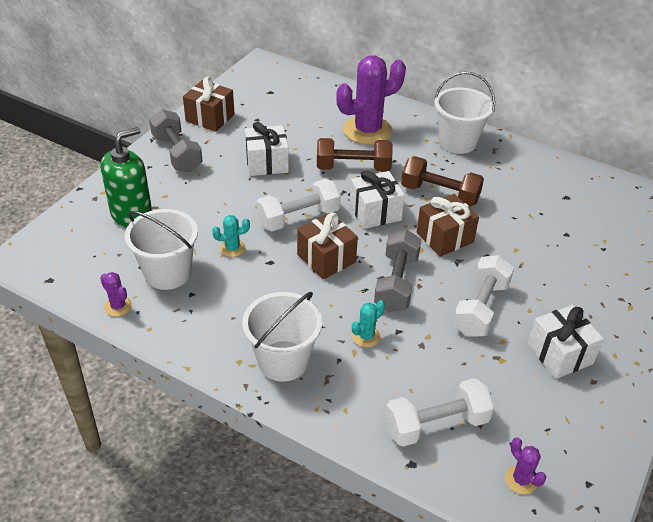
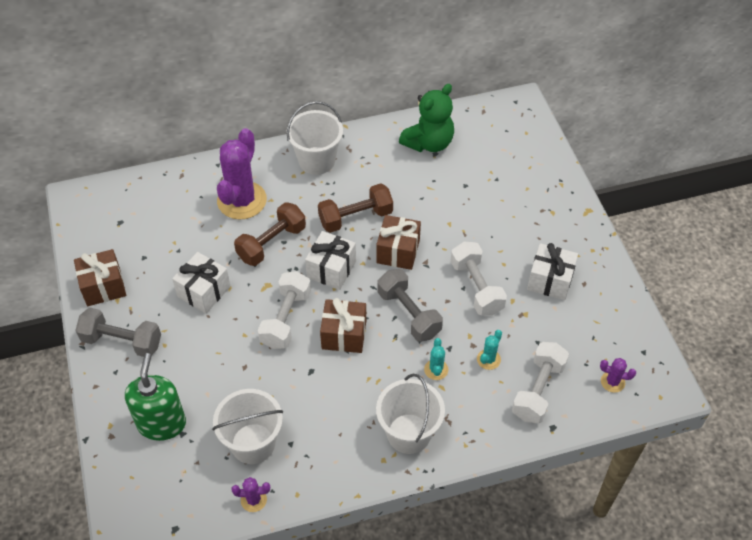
camera: 45 degrees left, 10 degrees up
(232, 248) = (272, 384): turquoise cactus -> turquoise cactus (488, 359)
(570, 187) = (428, 143): none -> green teddy bear

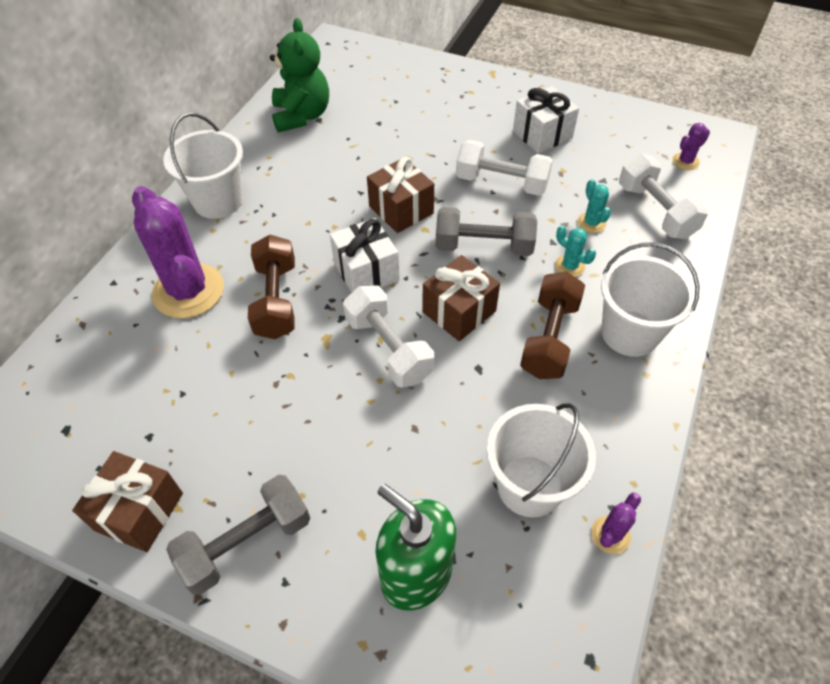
camera: 50 degrees left, 0 degrees up
(204, 291) = (269, 403): white gift -> none
(355, 217) = (324, 215): brown dumbbell -> brown dumbbell (549, 338)

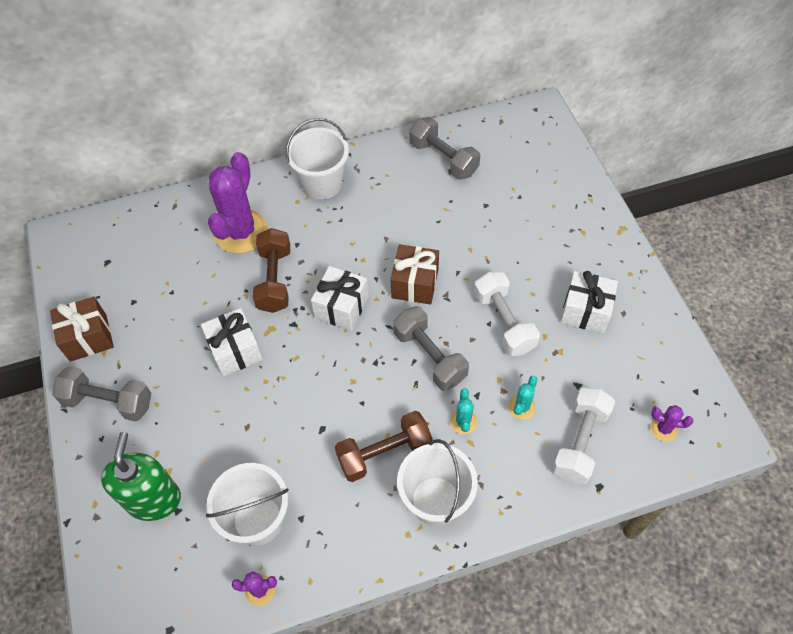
camera: 50 degrees right, 5 degrees up
(276, 300) = (274, 280): brown dumbbell -> brown dumbbell turned 45 degrees counterclockwise
(301, 116) = (443, 159): green teddy bear -> grey dumbbell
(318, 382) = (235, 351): none -> white gift
(389, 348) = (292, 367): white dumbbell -> none
(459, 311) = (358, 384): brown gift -> none

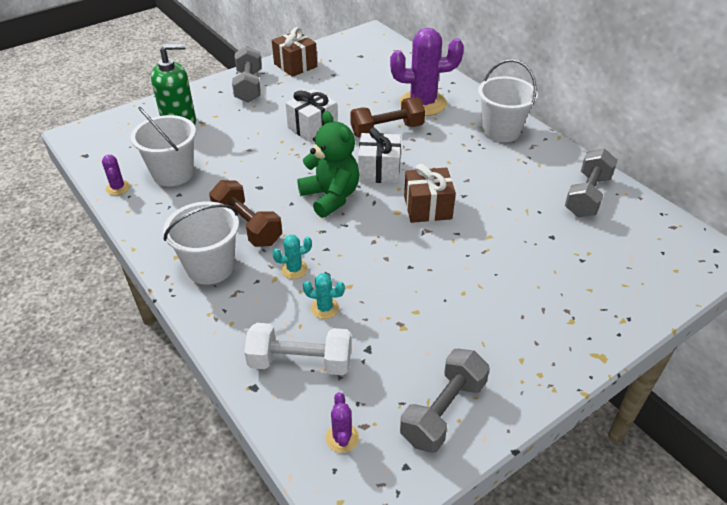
camera: 70 degrees right, 15 degrees down
(366, 363) = (331, 197): none -> green teddy bear
(430, 356) = (354, 233): grey dumbbell -> grey dumbbell (443, 411)
(504, 322) = (416, 277): white dumbbell -> none
(585, 311) = (464, 340): white gift -> none

